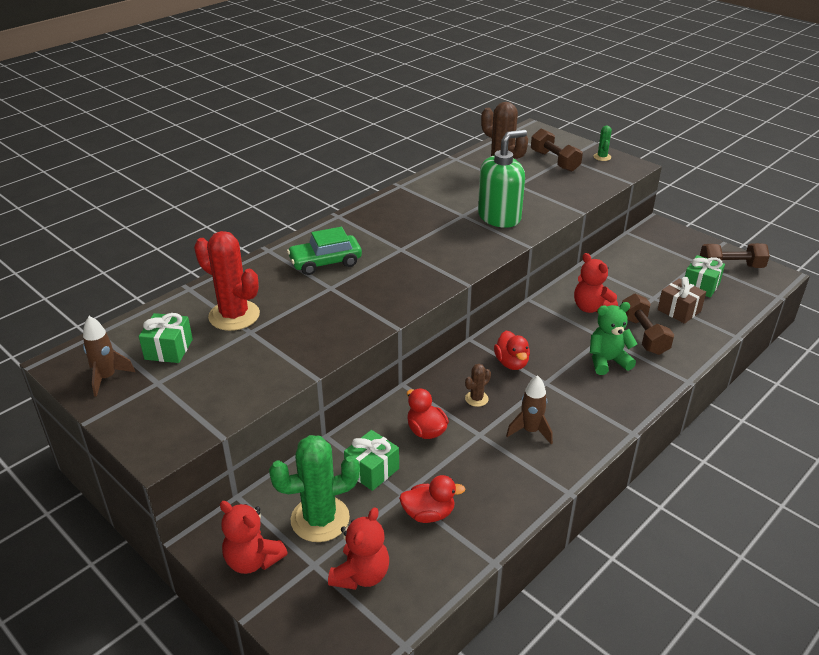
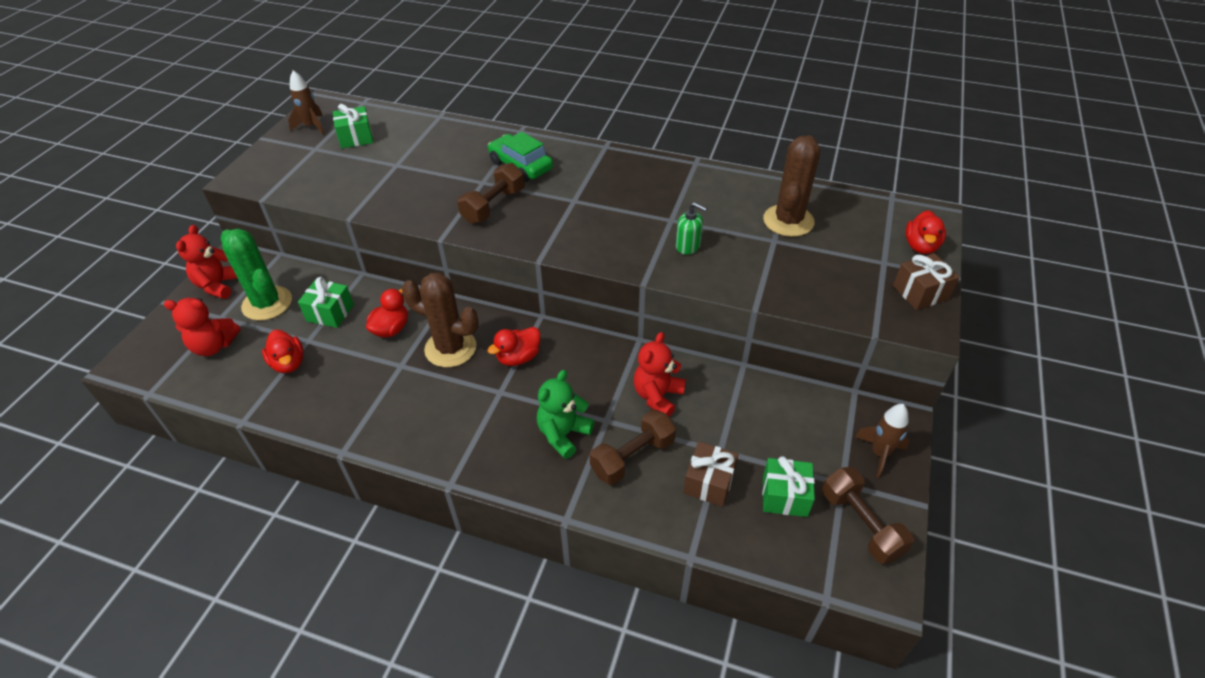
camera: 65 degrees right, 10 degrees up
(234, 315) = (414, 149): red cactus -> none
(476, 399) = (450, 348): brown cactus -> brown cactus, size x2.16
(499, 217) = (688, 246): green soap dispenser -> green soap dispenser, size x0.50
(530, 431) = (419, 400): brown rocket -> brown rocket (879, 453)
(554, 161) = (863, 254): brown dumbbell -> brown dumbbell (493, 206)
(560, 142) = (920, 246): none -> red duck
(602, 157) = (920, 292): green cactus -> brown gift
(607, 361) = (563, 434): green teddy bear -> green teddy bear turned 105 degrees counterclockwise

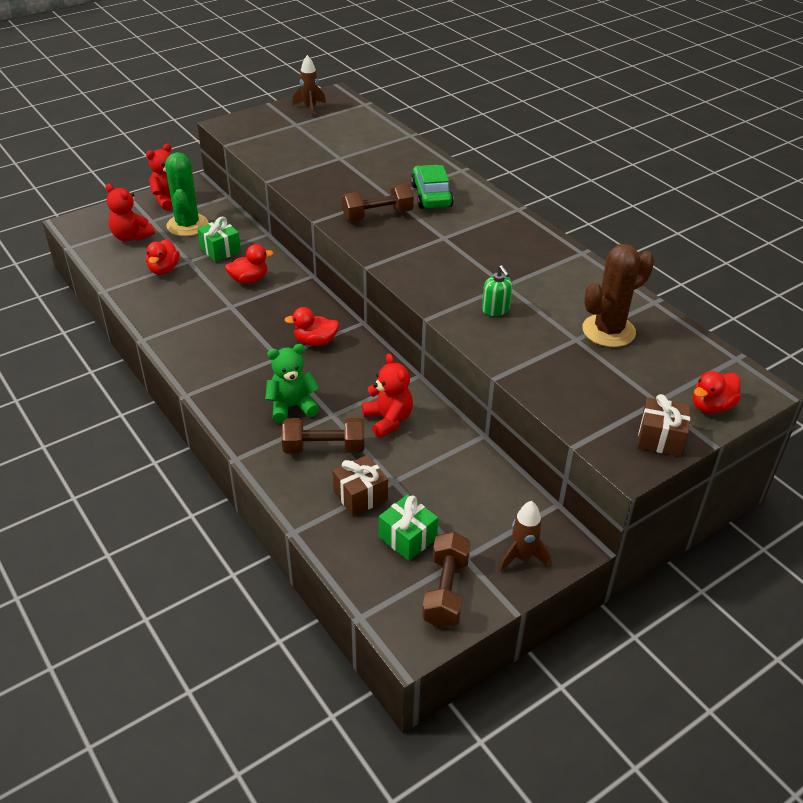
camera: 35 degrees right, 5 degrees down
(356, 138) = (332, 127): green gift -> none
(450, 348) = (275, 312): brown cactus -> none
(657, 396) = (388, 420): red teddy bear -> red teddy bear turned 90 degrees clockwise

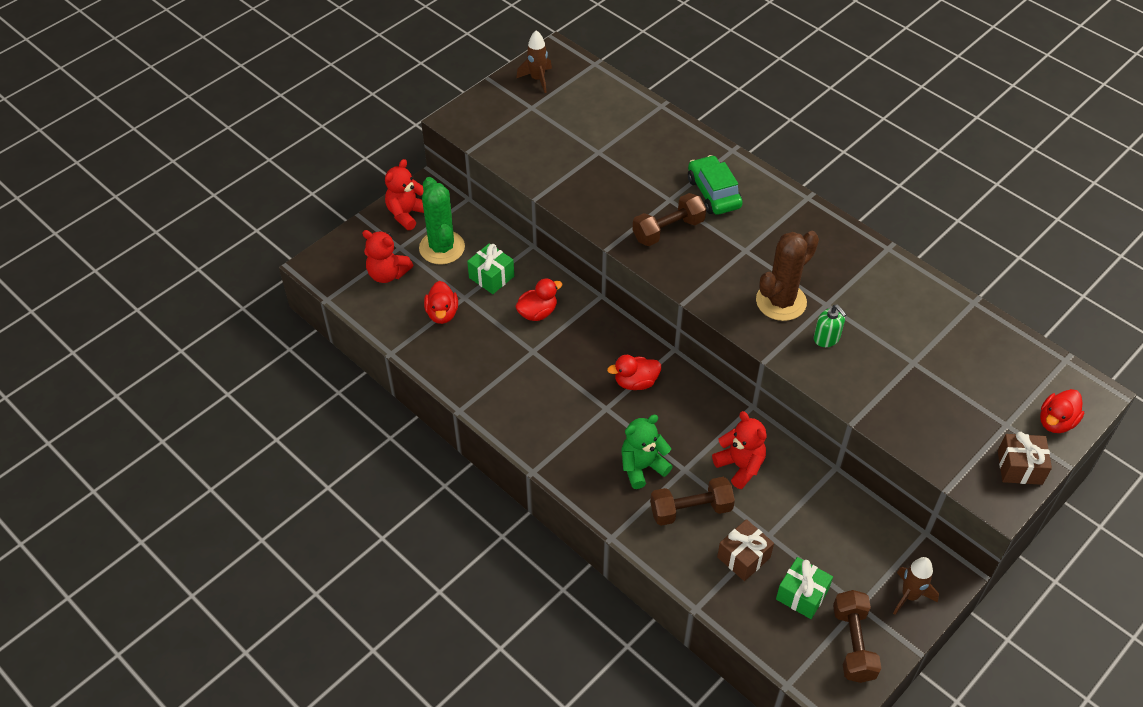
camera: 10 degrees left, 10 degrees up
(608, 331) = (940, 347): brown cactus -> brown cactus (781, 301)

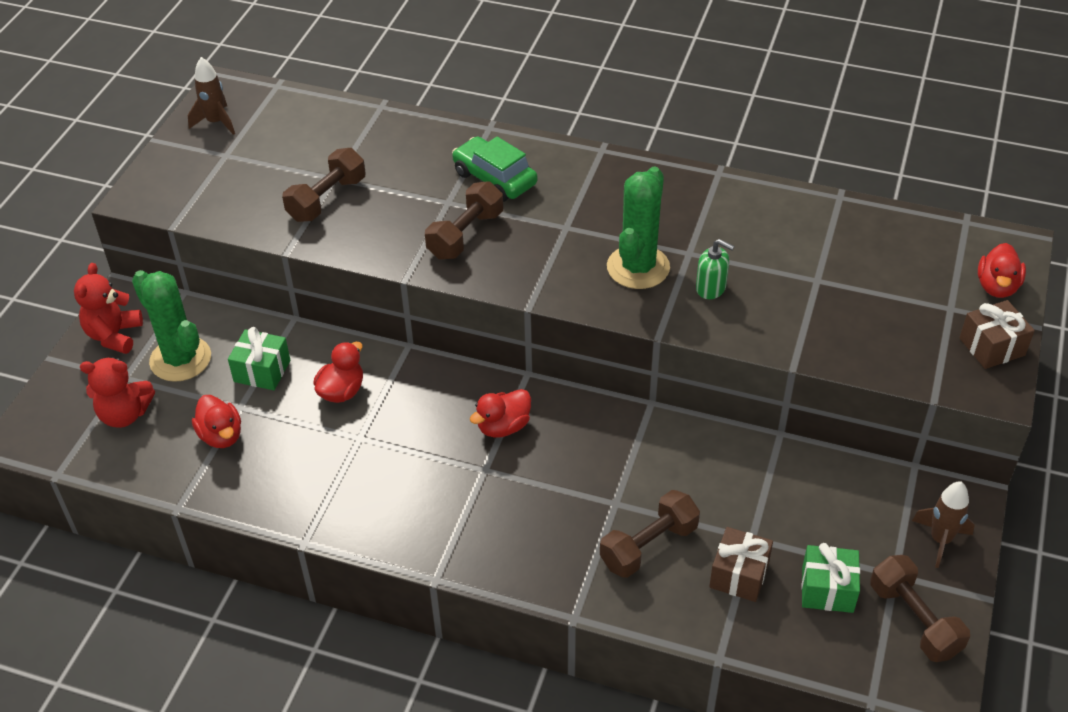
camera: 25 degrees left, 5 degrees down
(584, 167) = (327, 199): none -> brown dumbbell
(642, 467) = (565, 520): green teddy bear -> none
(740, 466) = (676, 473): red teddy bear -> none
(781, 301) = (638, 267): brown cactus -> green cactus

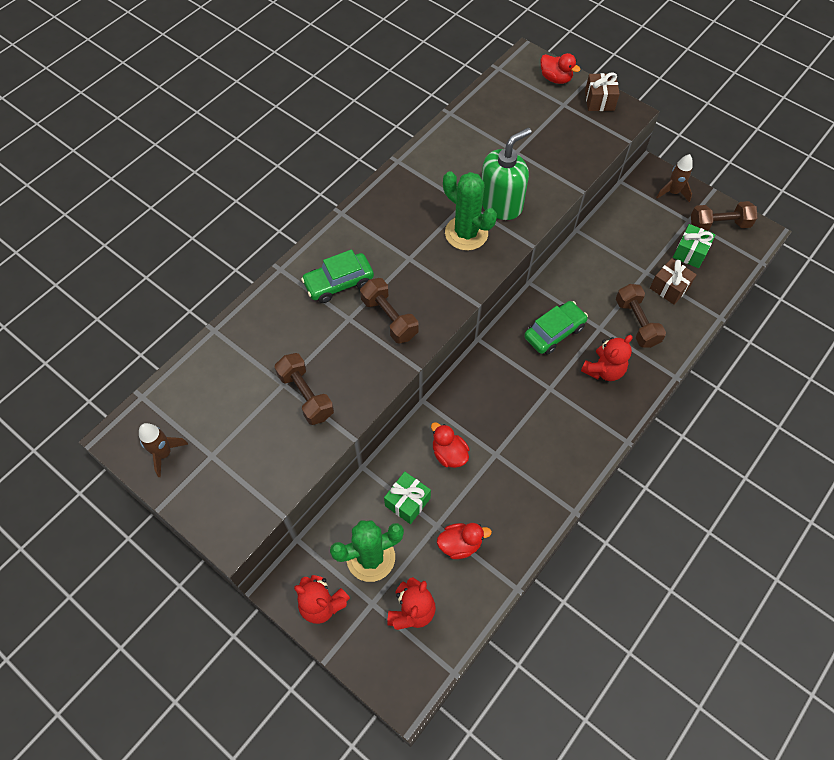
camera: 70 degrees left, 15 degrees up
(503, 427) = (518, 367): red duck -> none
(544, 524) = (603, 370): none -> red teddy bear
(580, 451) = (554, 332): none -> green car
(711, 288) = (501, 204): green soap dispenser -> green soap dispenser, size x2.01

